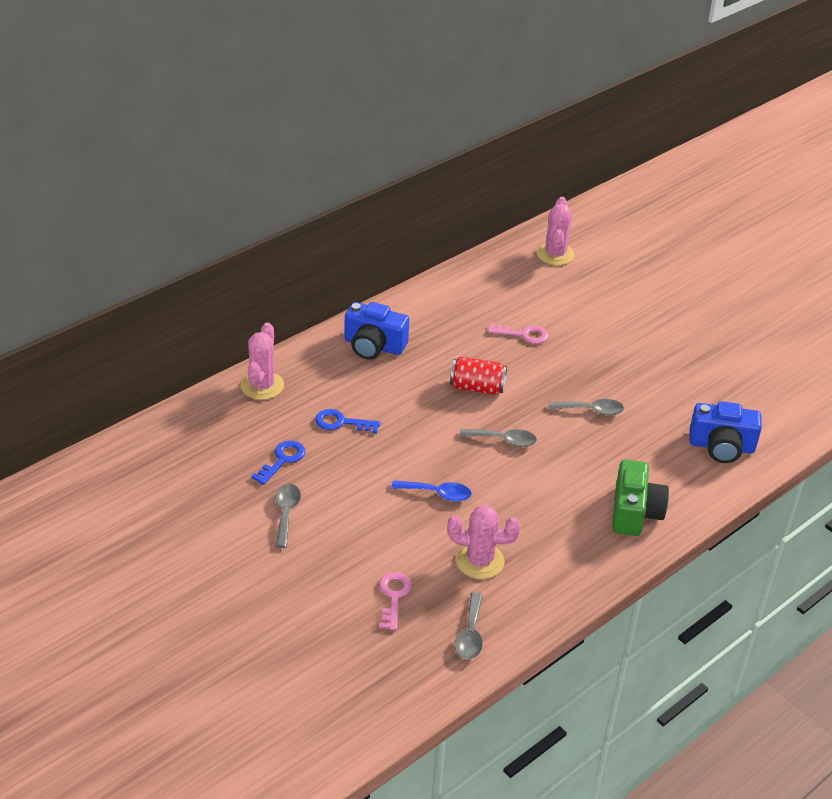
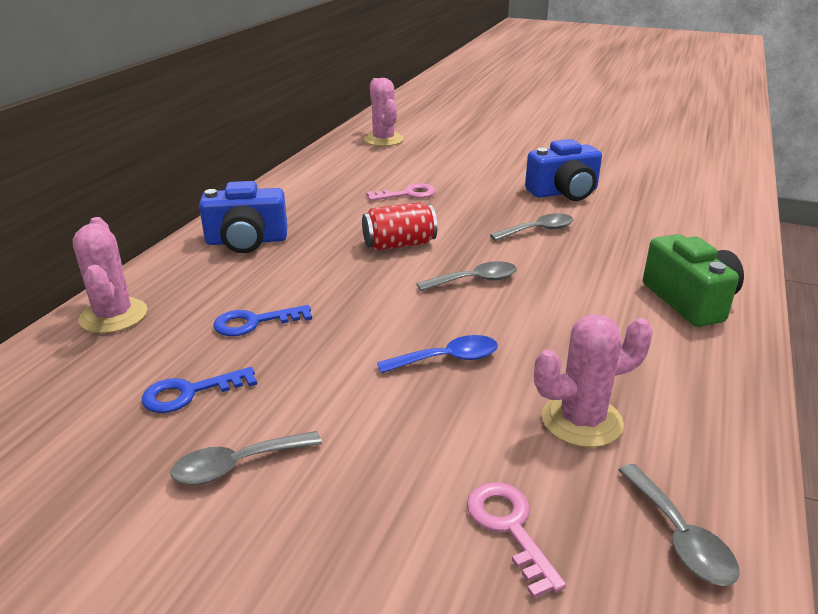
camera: 25 degrees left, 10 degrees down
(282, 460) = (190, 393): blue key -> blue key turned 120 degrees counterclockwise
(286, 513) = (237, 465): grey spoon -> grey spoon turned 90 degrees counterclockwise
(721, 446) = (692, 223): blue camera -> blue camera (564, 192)

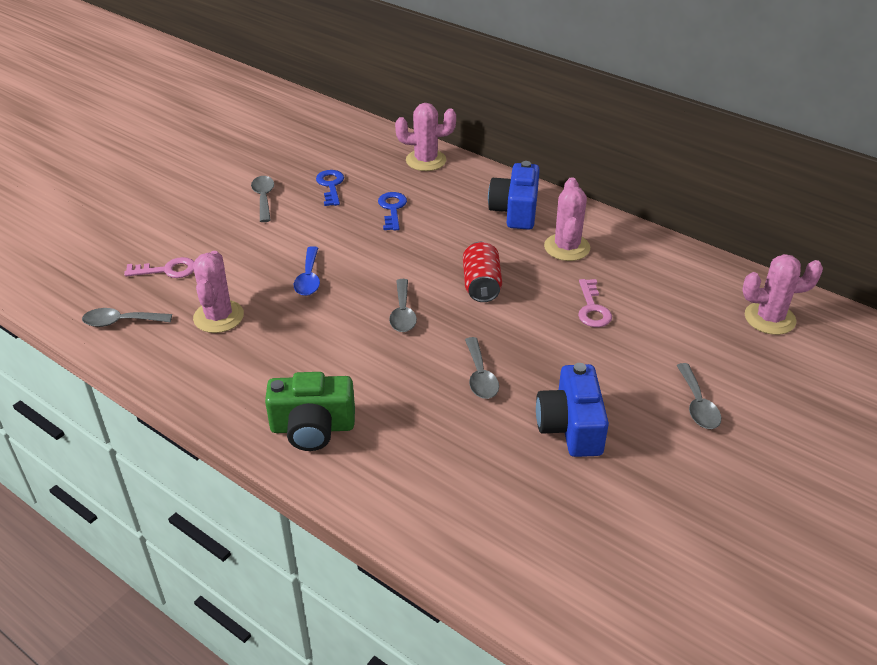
camera: 105 degrees right, 10 degrees up
(313, 210) = (567, 247): none -> pink cactus
(499, 157) = (697, 404): none -> grey spoon

